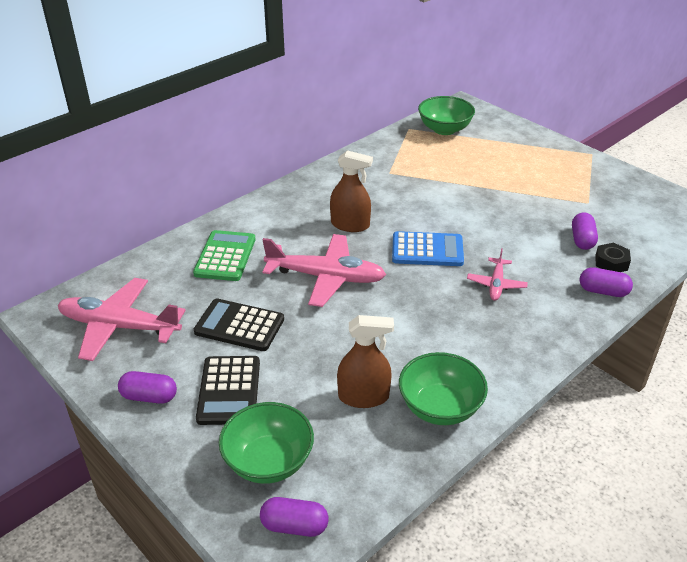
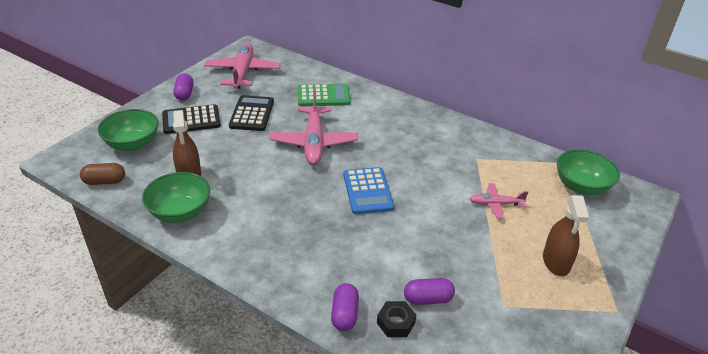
camera: 75 degrees right, 0 degrees up
(294, 526) = (83, 161): purple capsule -> none
(350, 225) = (386, 146): brown spray bottle -> brown spray bottle (556, 262)
(356, 493) = (105, 181): none -> brown capsule
(496, 284) = (333, 236): pink plane -> pink plane (496, 204)

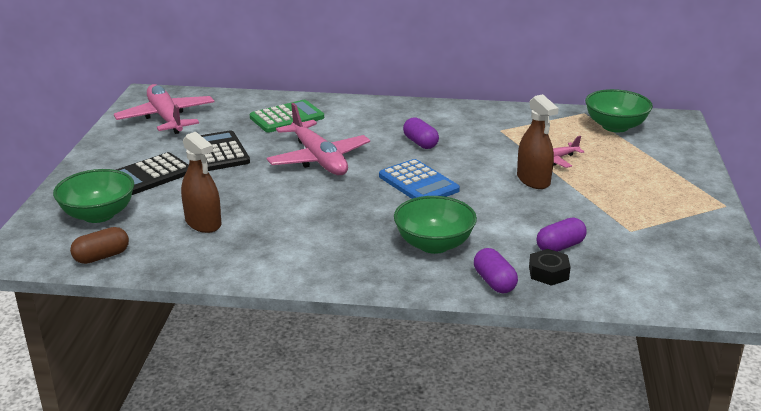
camera: 25 degrees left, 10 degrees down
(180, 212) = (229, 257): green bowl -> green bowl (434, 244)
(184, 94) = (113, 154): purple capsule -> purple capsule (420, 143)
(556, 262) = (645, 186): brown spray bottle -> brown spray bottle (533, 180)

